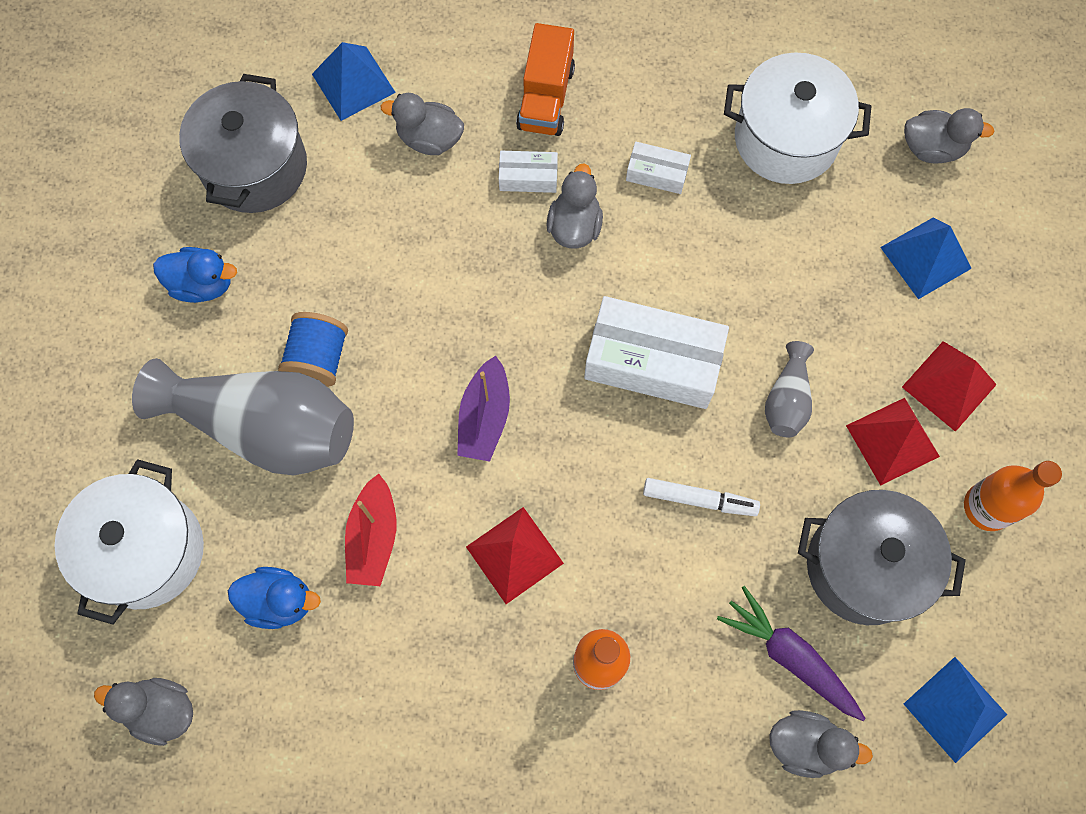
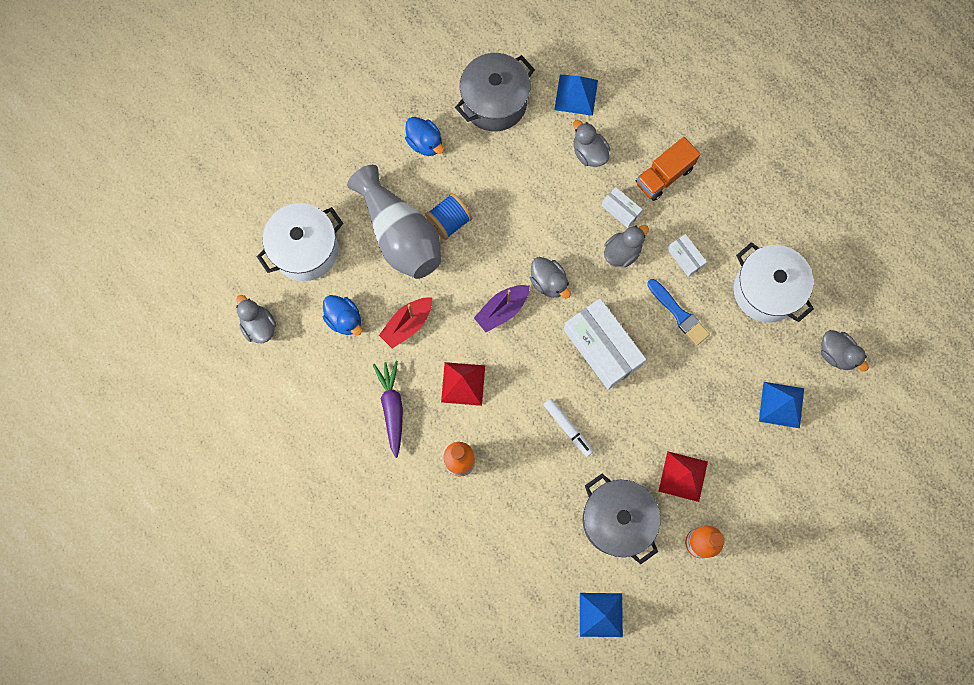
camera: 40 degrees right, 5 degrees up
(709, 246) = (679, 314): none -> blue brush
(787, 399) = (650, 416): grey vase -> none
(789, 656) = (547, 530): purple carrot -> purple carrot (392, 408)
(805, 745) = (520, 572): grey duck -> grey duck (549, 282)
(949, 385) = (734, 473): red pyramid -> none

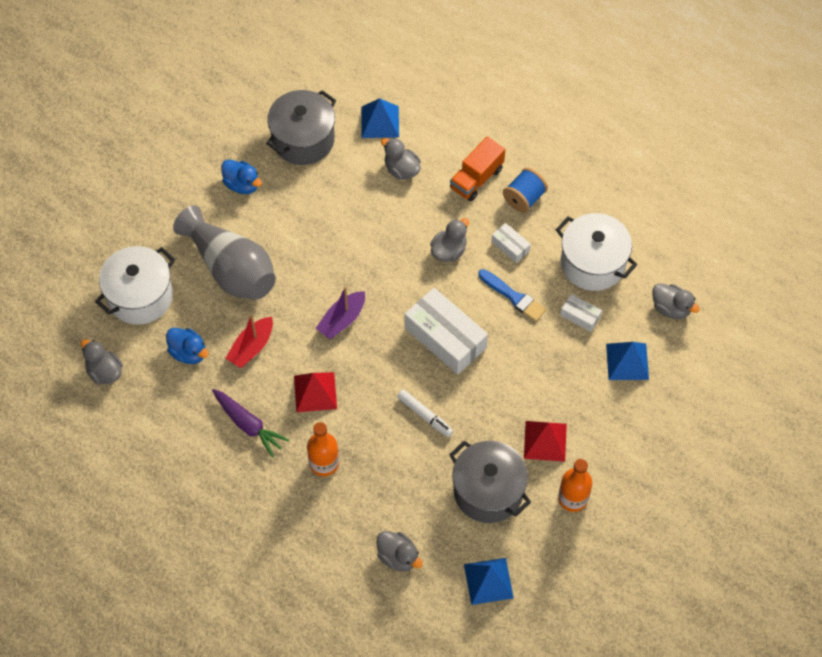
camera: 10 degrees left, 15 degrees down
(392, 408) = (249, 425): purple carrot -> purple carrot turned 150 degrees clockwise
(449, 221) = (277, 250): blue spool -> blue spool (524, 198)
(549, 282) = (383, 288): grey duck -> grey duck (398, 557)
(620, 210) = (440, 214): white box -> white box (580, 316)

